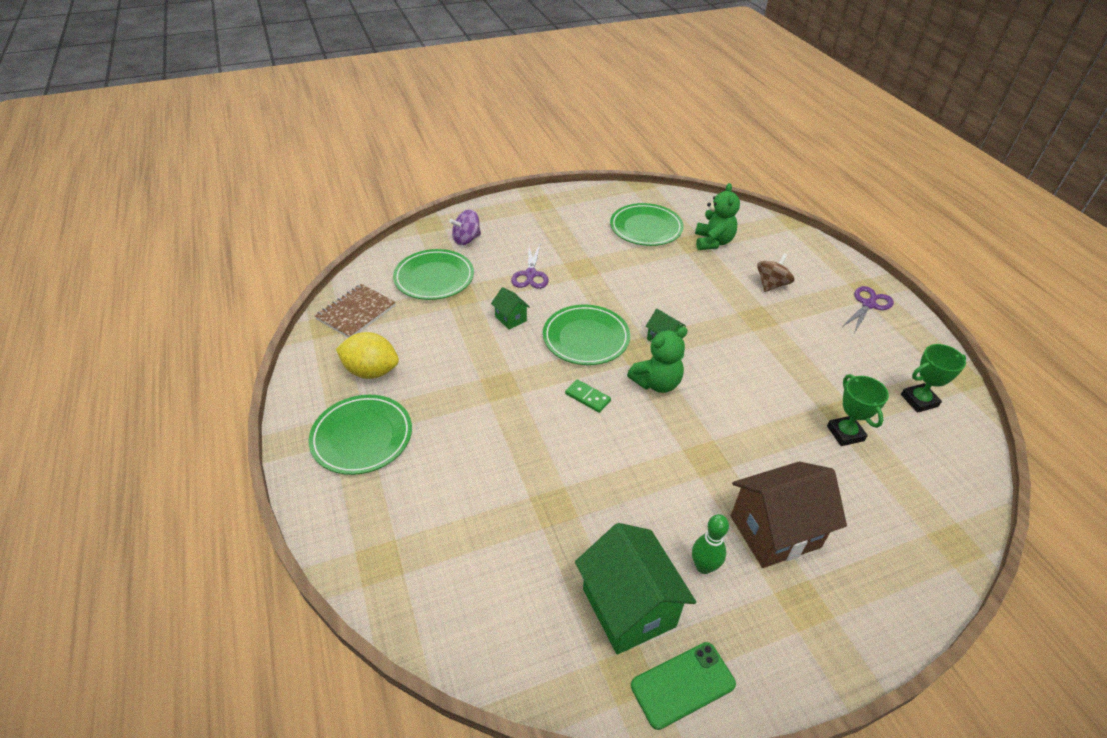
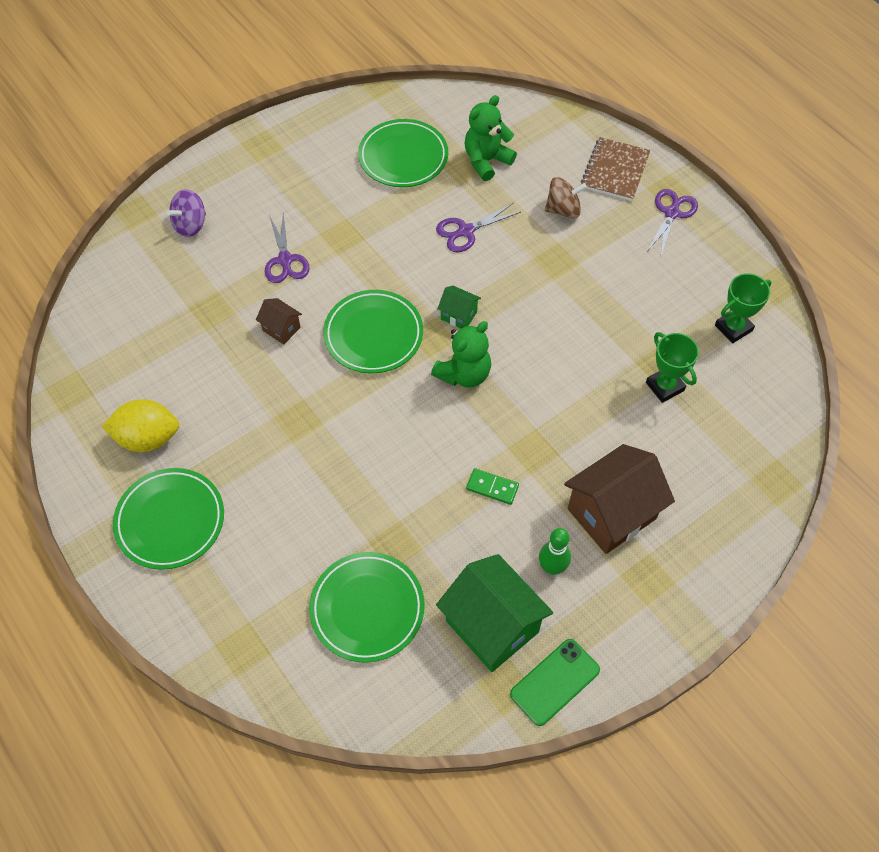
camera: 15 degrees left, 15 degrees up
(356, 312) = (97, 364): brown notebook -> brown notebook (615, 171)
(434, 278) = (172, 292): green plate -> green plate (367, 608)
(510, 318) = (281, 329): green house -> brown house
(587, 397) = (395, 410): green domino -> green domino (492, 487)
(684, 283) = (465, 231): none -> purple scissors
(713, 242) = (486, 161): green teddy bear -> green teddy bear turned 120 degrees counterclockwise
(771, 285) = (563, 210): brown spinning top -> brown spinning top turned 60 degrees clockwise

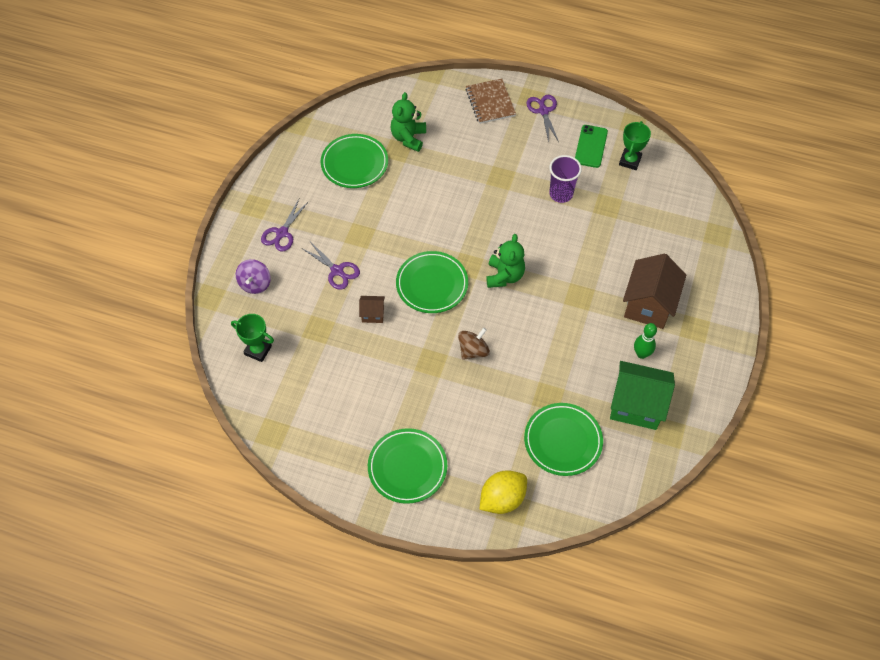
camera: 35 degrees left, 0 degrees up
(148, 438) = (349, 429): yellow lemon -> yellow lemon (502, 499)
(459, 315) = (472, 243): green house -> none
(465, 231) = (433, 189): purple scissors -> purple scissors (281, 233)
(492, 487) = (574, 331): green domino -> none
(554, 682) = (691, 413): green phone -> green phone (590, 146)
(563, 210) = (480, 143): brown spinning top -> brown spinning top (473, 350)
(612, 319) = (561, 194): none -> purple cup
(664, 386) = (620, 216): green trophy -> green trophy (258, 350)

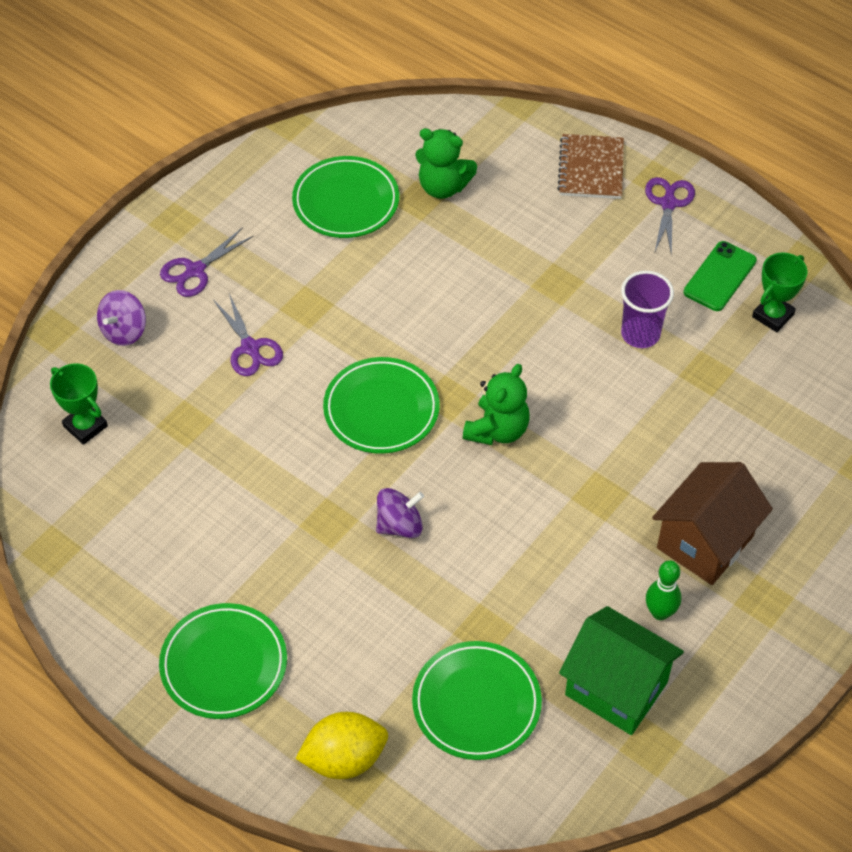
camera: 20 degrees right, 5 degrees down
(373, 314) = (274, 426): brown house -> none
(408, 138) = (443, 187): green teddy bear -> green teddy bear turned 105 degrees counterclockwise
(473, 350) = (399, 525): brown spinning top -> purple spinning top

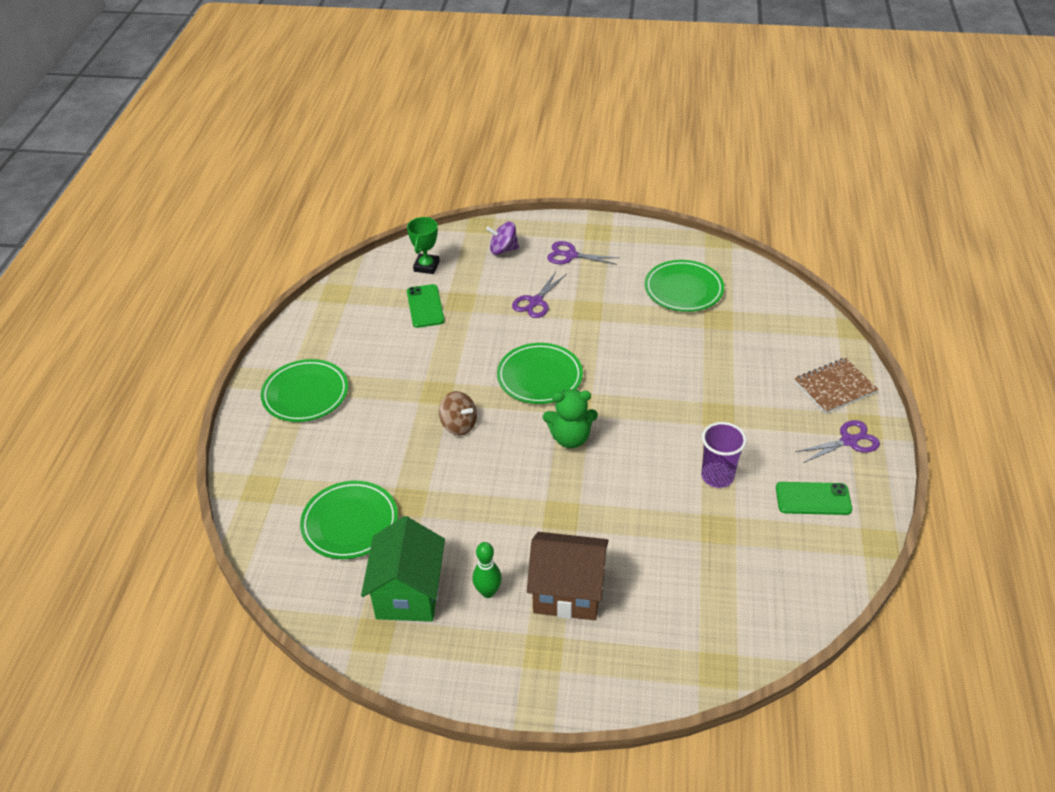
camera: 60 degrees right, 10 degrees down
(163, 463) = (425, 306): none -> green phone
(344, 758) = (271, 477): yellow lemon -> none
(399, 525) = (459, 425): purple spinning top -> brown spinning top
(443, 187) = (741, 325): green teddy bear -> none
(773, 315) = (808, 546): green trophy -> none

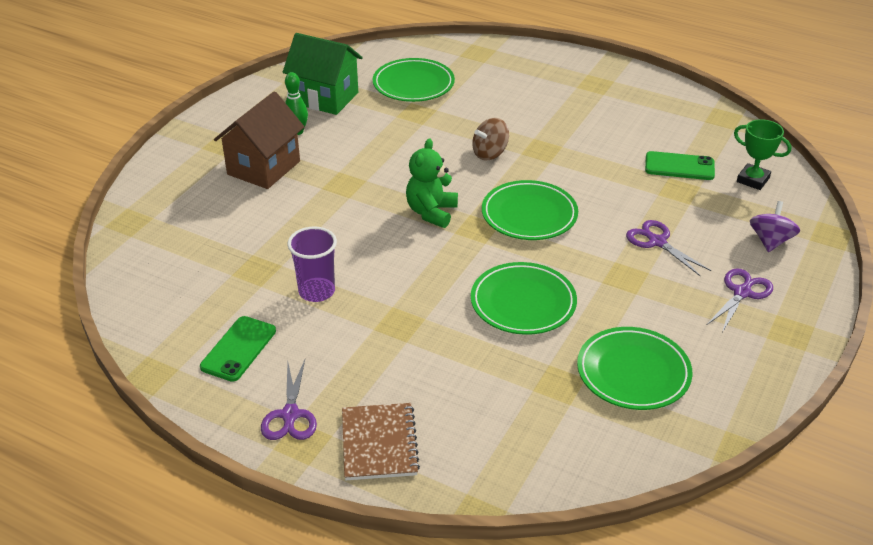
camera: 110 degrees right, 5 degrees down
(305, 394) = (577, 84): green plate -> green plate (523, 303)

